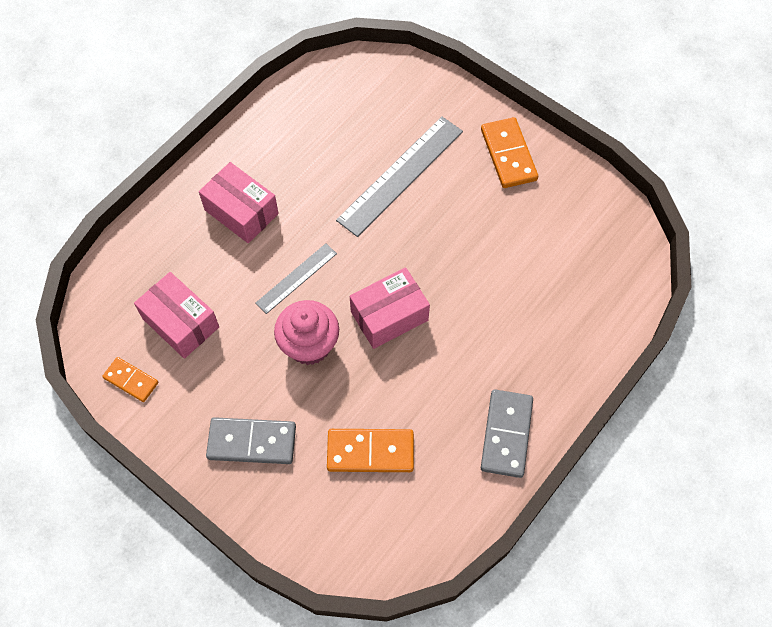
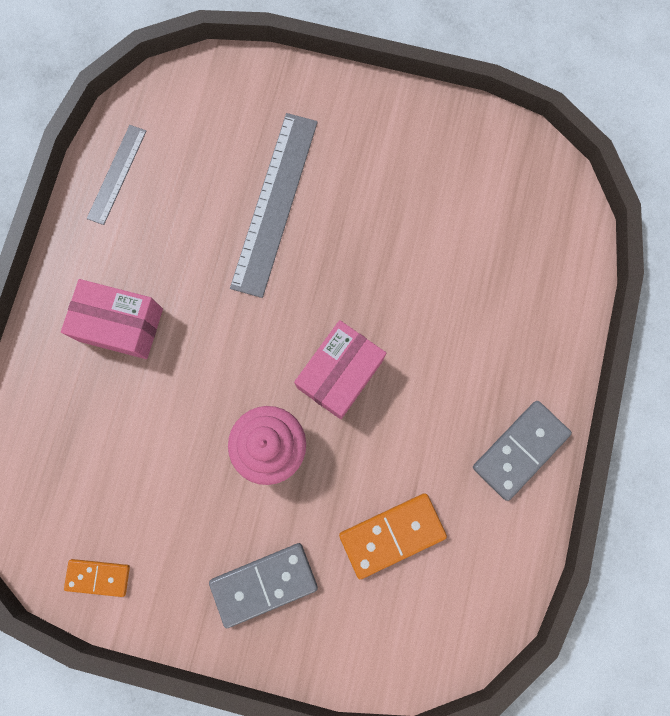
camera: 25 degrees left, 15 degrees up
(181, 323) = (119, 485): pink box -> none
(296, 278) = (220, 375): grey ruler -> grey ruler (117, 174)
(506, 434) = (520, 450): grey domino -> grey domino turned 60 degrees clockwise
(508, 155) = (378, 129): orange domino -> none

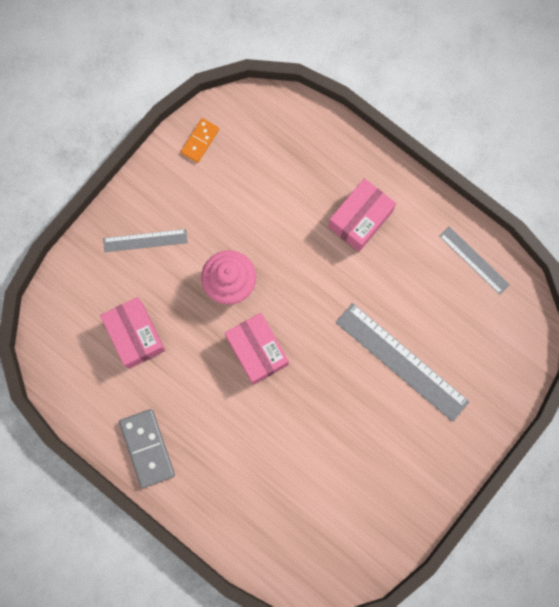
camera: 115 degrees right, 0 degrees up
(264, 584) = (145, 240): grey domino -> grey ruler
(392, 534) = (135, 335): orange domino -> pink box

